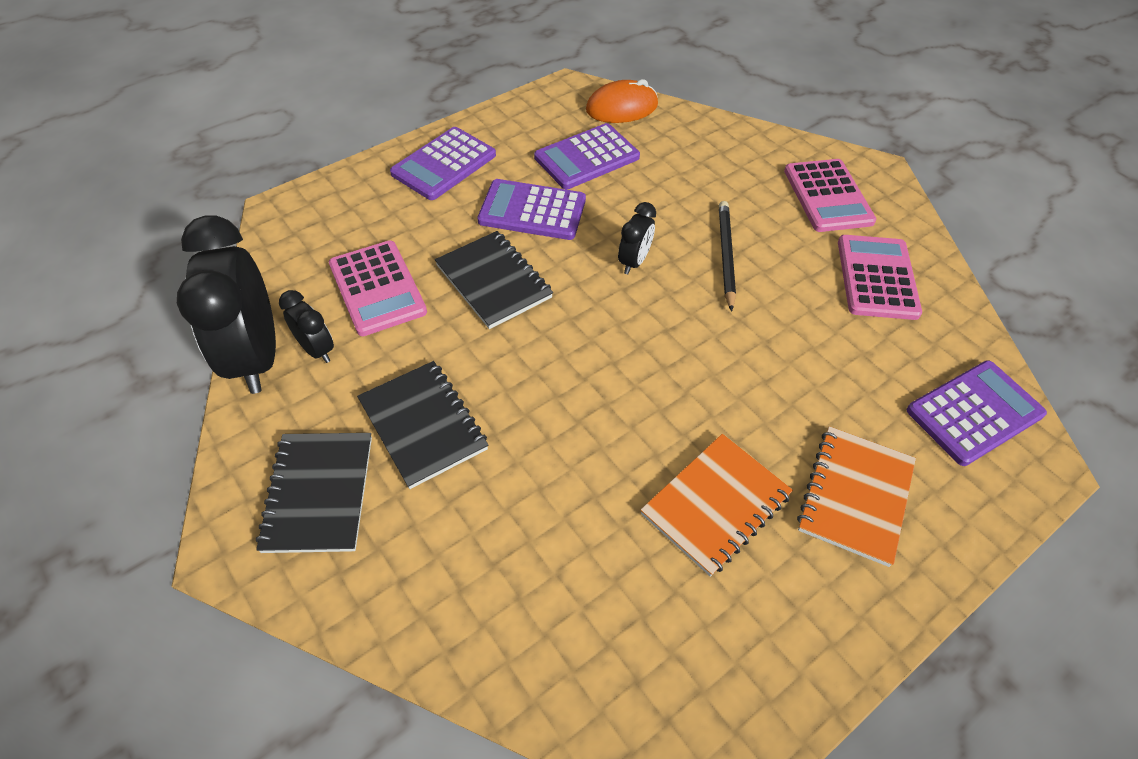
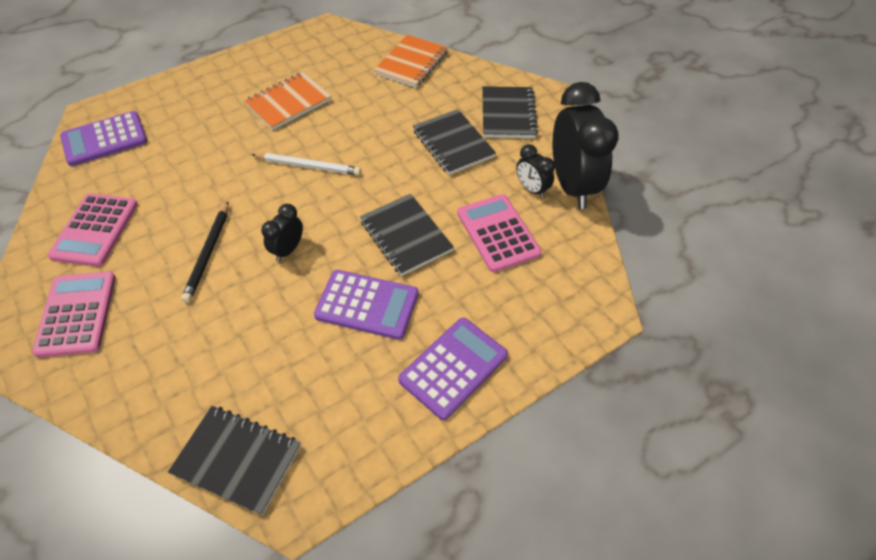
camera: 175 degrees left, 0 degrees up
(587, 157) = (300, 373): purple calculator -> none
(621, 107) = (237, 460): orange mouse -> black notebook
(643, 376) = (308, 166): none -> white pencil
(855, 496) = (209, 104): orange notebook -> orange notebook (411, 63)

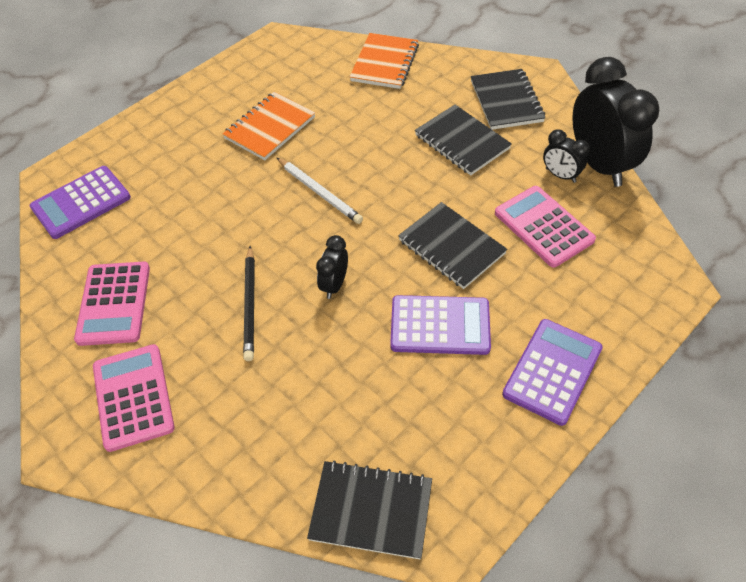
camera: 10 degrees left, 0 degrees up
(308, 166) = (319, 192): white pencil -> white pencil turned 45 degrees clockwise

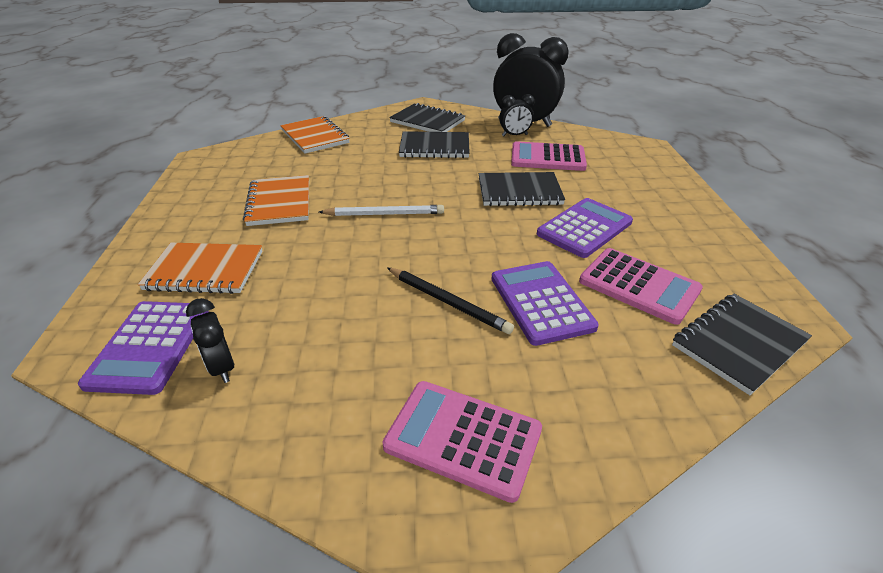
camera: 50 degrees left, 15 degrees down
(114, 303) = (320, 390): pink calculator -> pink calculator (639, 286)
(161, 163) = (205, 271): none -> orange notebook
(334, 285) = (486, 251): black clock -> black clock (222, 367)
(552, 371) = (671, 209): purple calculator -> purple calculator (541, 302)

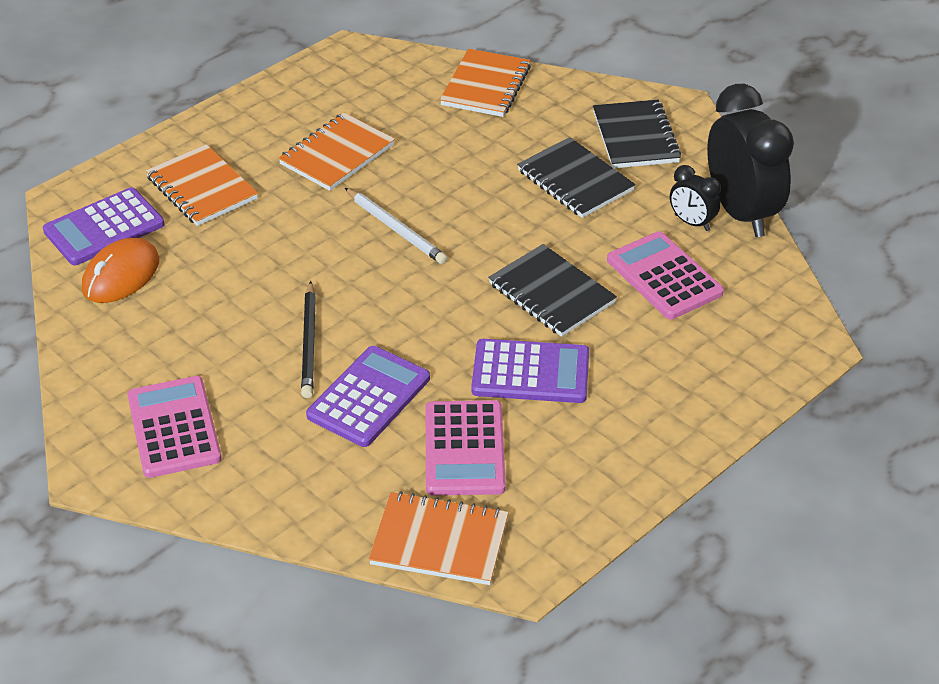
camera: 50 degrees right, 5 degrees up
(222, 367) = (121, 275): black clock -> orange mouse
(738, 344) = (439, 541): black notebook -> orange notebook

